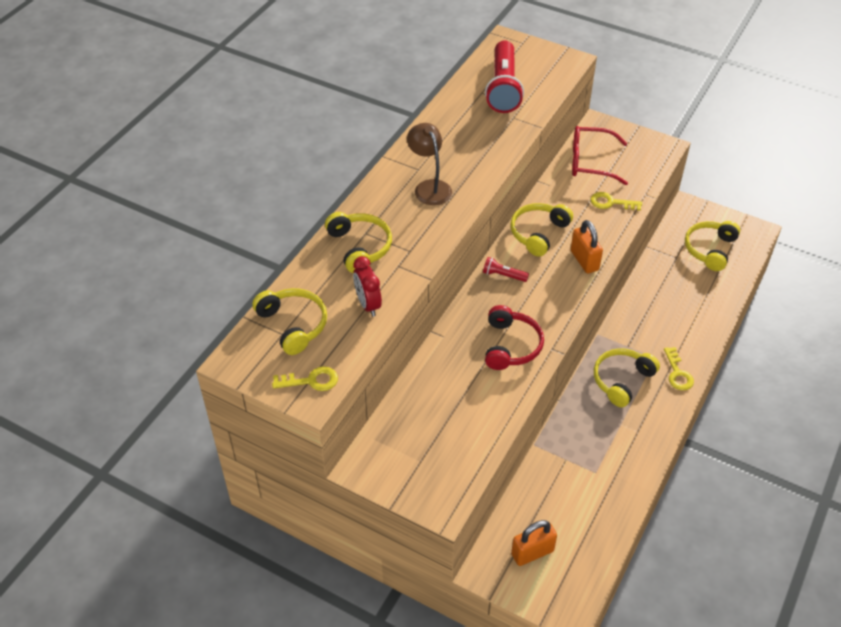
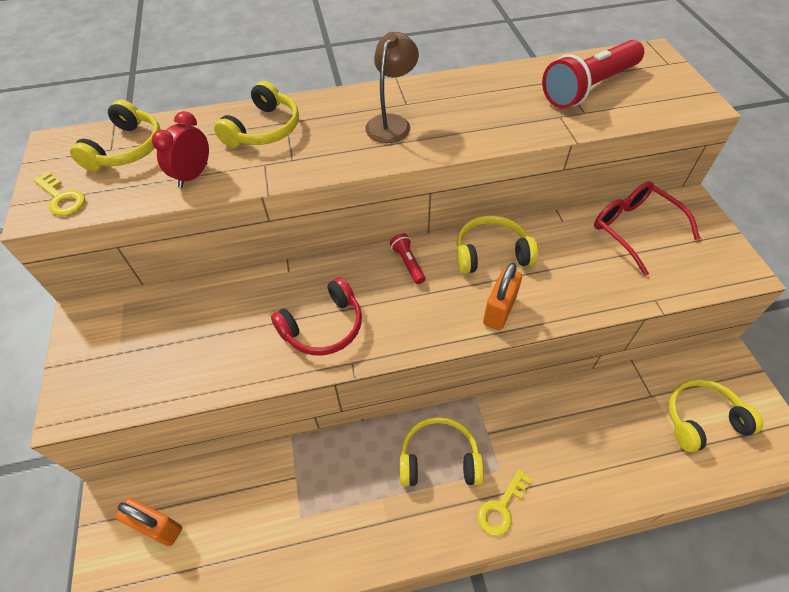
camera: 50 degrees right, 5 degrees up
(611, 203) = (604, 280): yellow key -> none

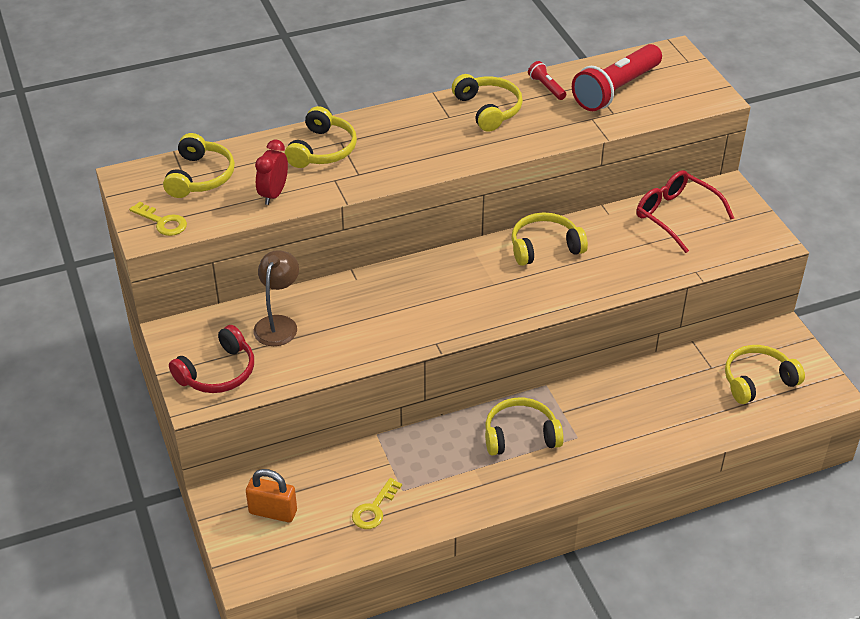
camera: 10 degrees left, 10 degrees down
(323, 327) = (403, 319): red headphones -> red headphones (218, 372)
(392, 123) = (440, 135): brown lamp -> brown lamp (278, 324)
(408, 263) = (468, 262): red flashlight -> red flashlight (546, 87)
(449, 99) = (488, 109): none -> yellow headphones
(499, 311) = (558, 292): orange padlock -> none
(501, 507) = (582, 463): yellow key -> yellow key (374, 509)

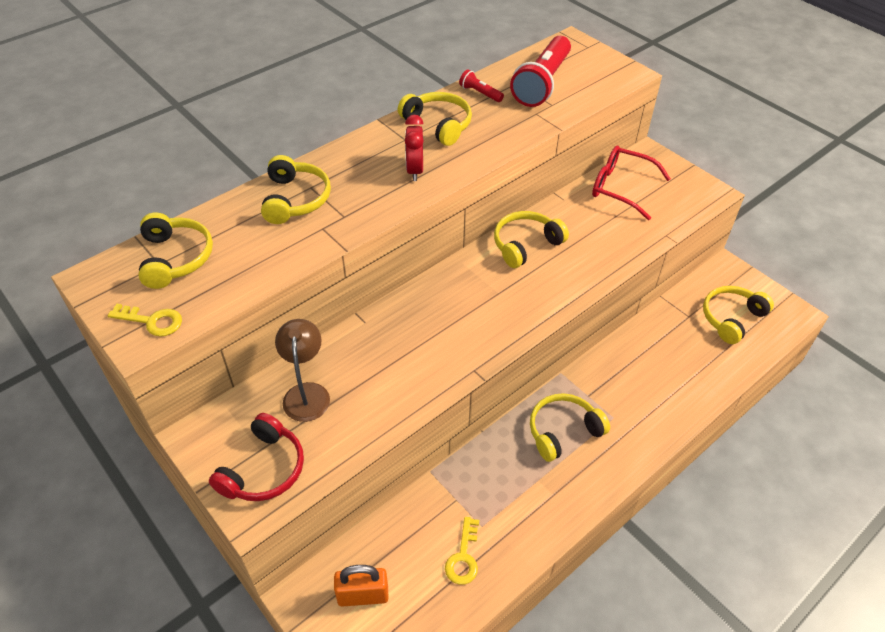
camera: 20 degrees left, 5 degrees up
(273, 194) = (264, 259): red clock -> red clock (415, 170)

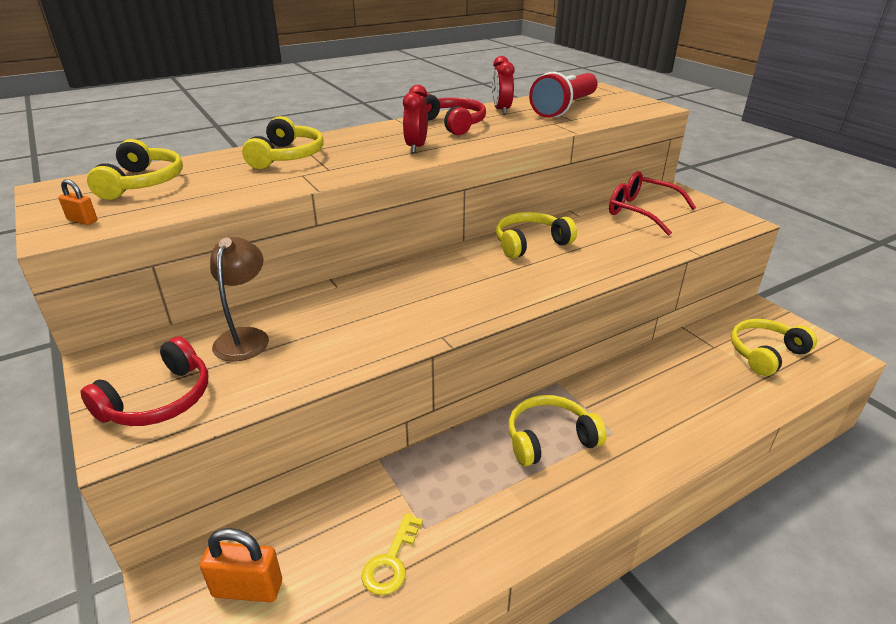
camera: 10 degrees right, 15 degrees down
(152, 321) = (82, 220): yellow key -> orange padlock
(438, 124) = (453, 124): yellow headphones -> red headphones
(480, 93) = (501, 110): red flashlight -> red clock

